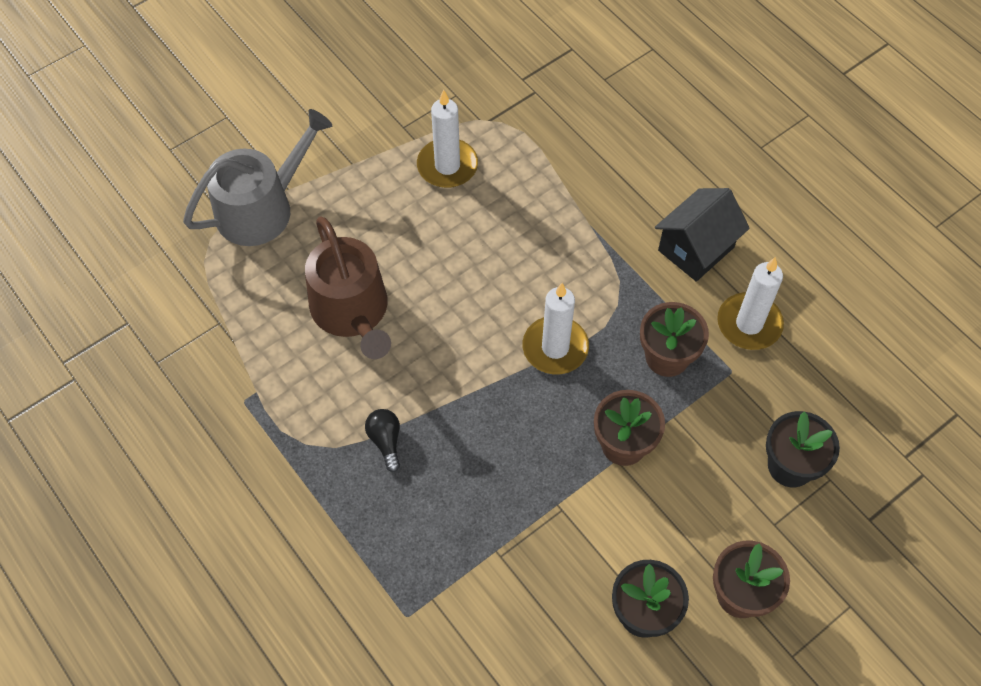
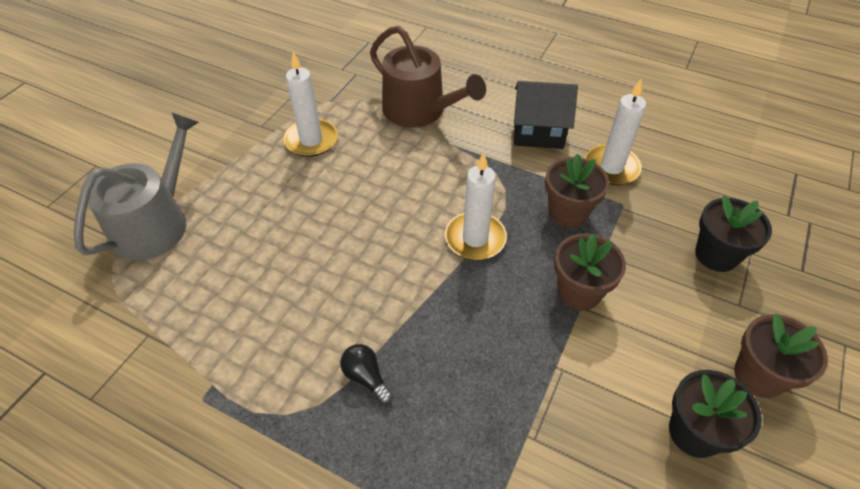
camera: 25 degrees left, 10 degrees down
(352, 312) = (280, 276): brown watering can -> brown watering can (420, 111)
(696, 249) = (538, 132): black house -> black house turned 75 degrees clockwise

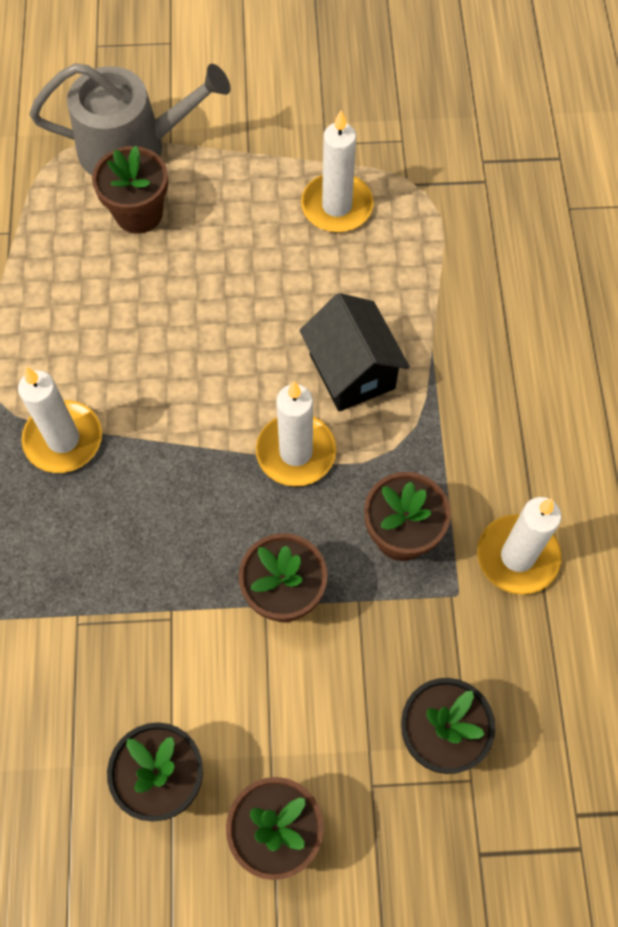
camera: 60 degrees right, 15 degrees up
(215, 243) = (139, 213): none -> brown flower pot
(366, 377) = (63, 439): black light bulb -> white candle
(420, 111) = (467, 288): brown watering can -> none
(538, 132) = (524, 442): black house -> black house (352, 371)

